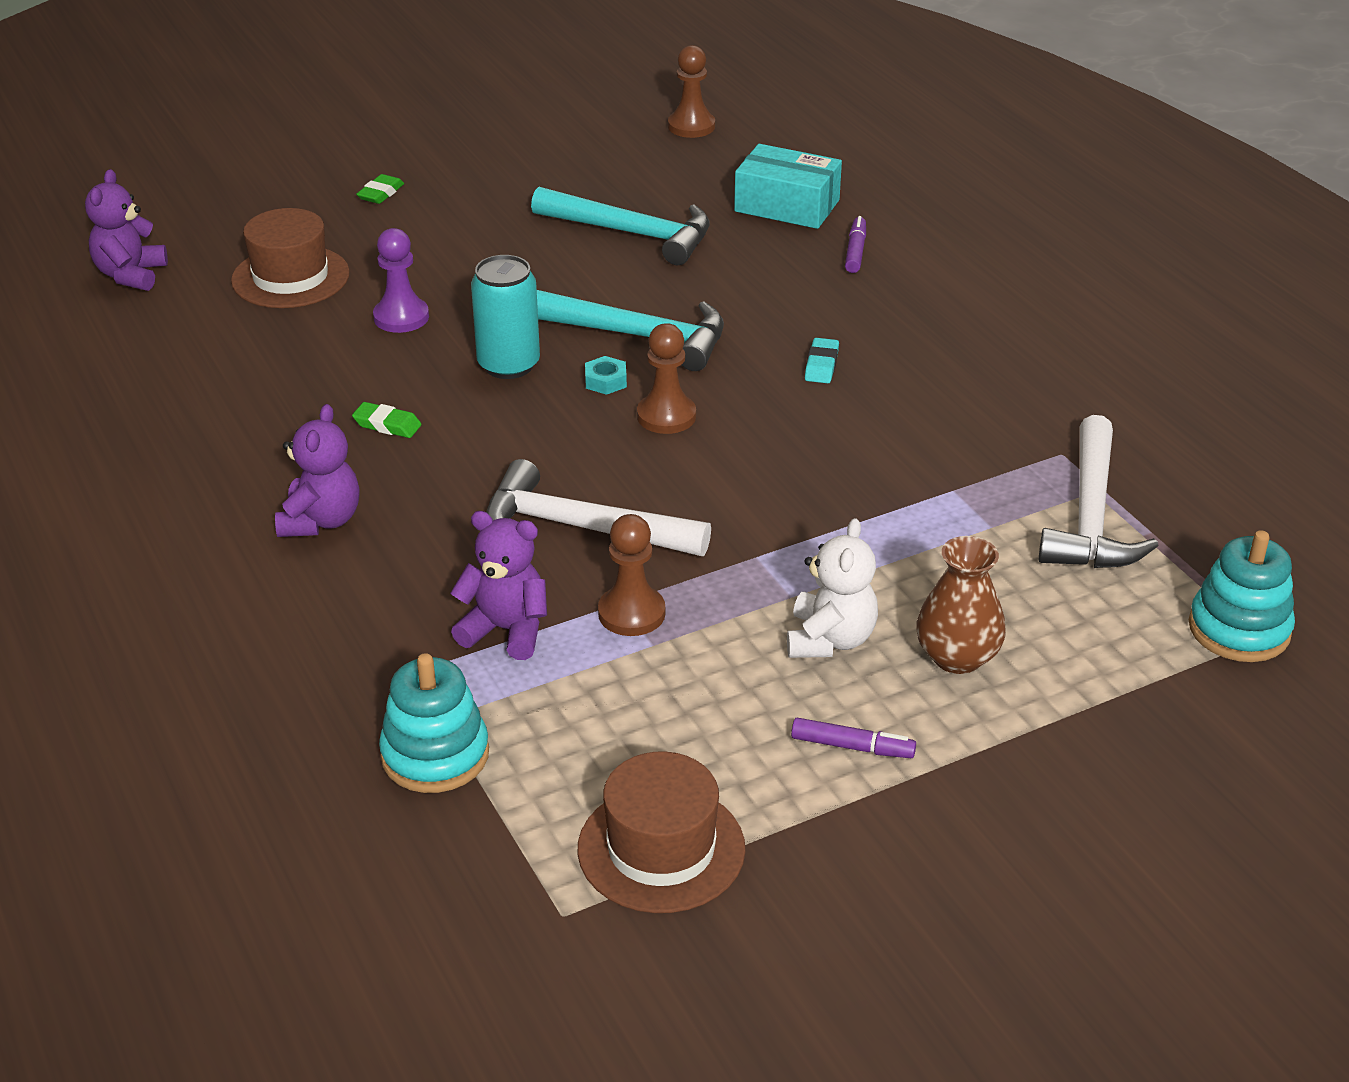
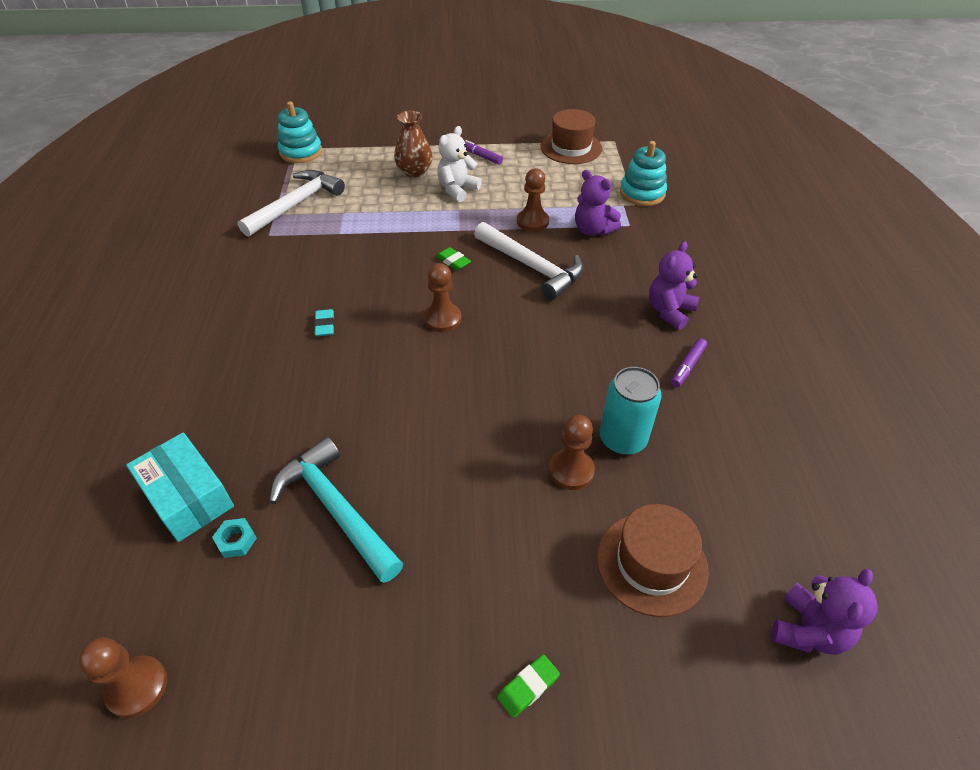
camera: 155 degrees left, 10 degrees up
(387, 425) = (613, 367): green eraser -> green eraser (453, 261)
(401, 317) = (571, 470): purple pawn -> brown pawn
(508, 365) = (514, 392): turquoise can -> turquoise can (622, 439)
(606, 381) = (460, 357): turquoise nut -> turquoise nut (236, 540)
(640, 336) = (412, 387): turquoise hammer -> none
(821, 365) = (325, 325): turquoise eraser -> turquoise eraser turned 45 degrees counterclockwise
(855, 251) = (199, 419): purple marker -> purple marker (687, 366)

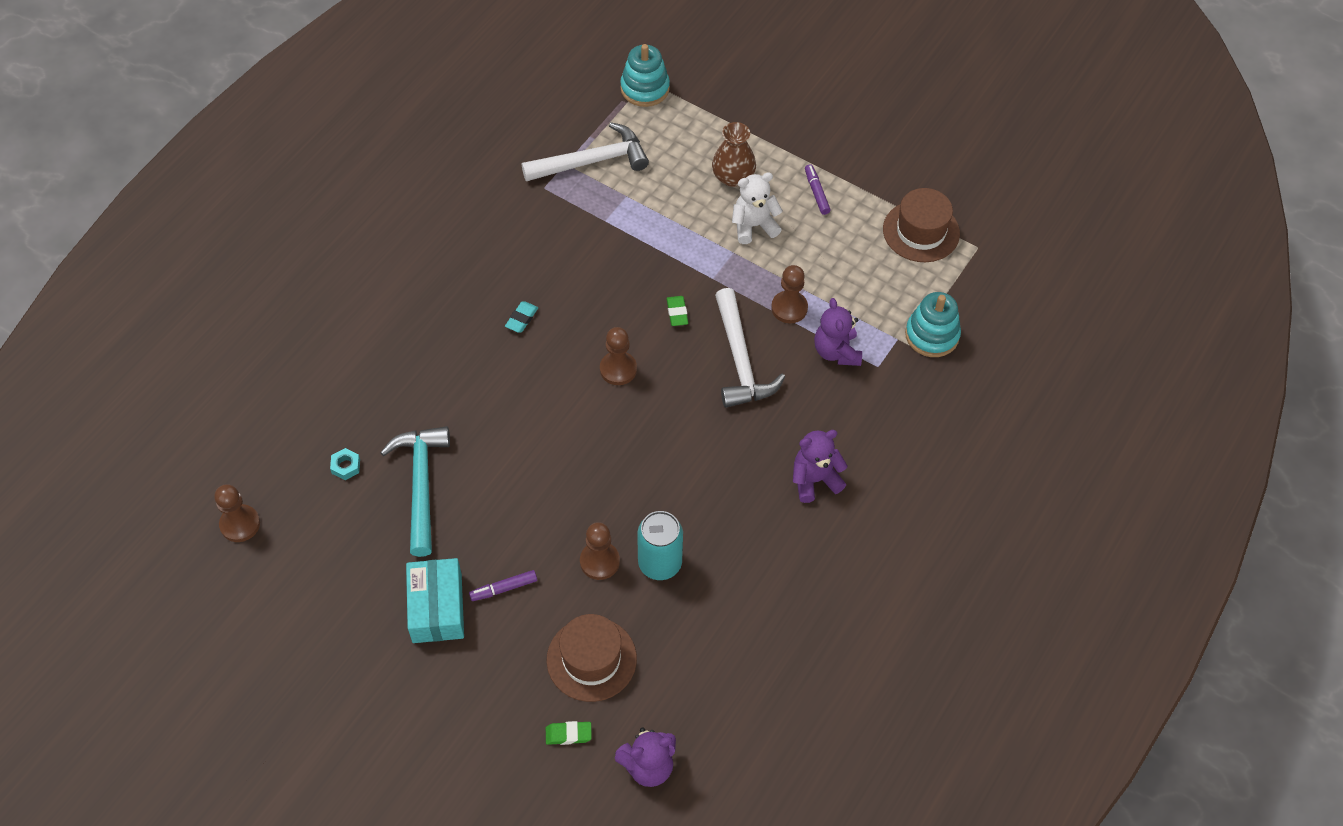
camera: 35 degrees right, 10 degrees up
(188, 497) = (335, 413): turquoise box -> turquoise box (437, 608)
(528, 687) = (448, 674): green eraser -> green eraser (568, 734)
(687, 366) = (774, 538): purple marker -> purple marker (503, 588)

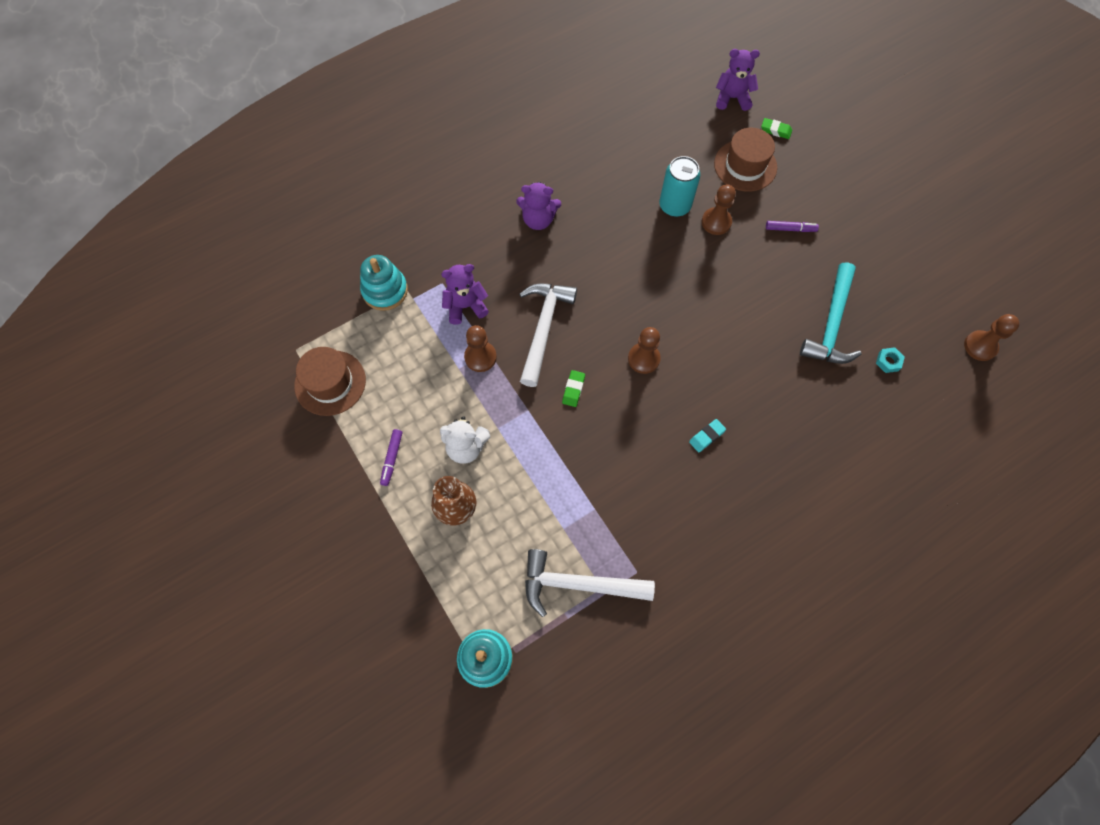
camera: 155 degrees left, 10 degrees up
(437, 608) = (841, 233): turquoise box -> none
(836, 351) = (465, 306): purple teddy bear -> purple teddy bear turned 120 degrees counterclockwise

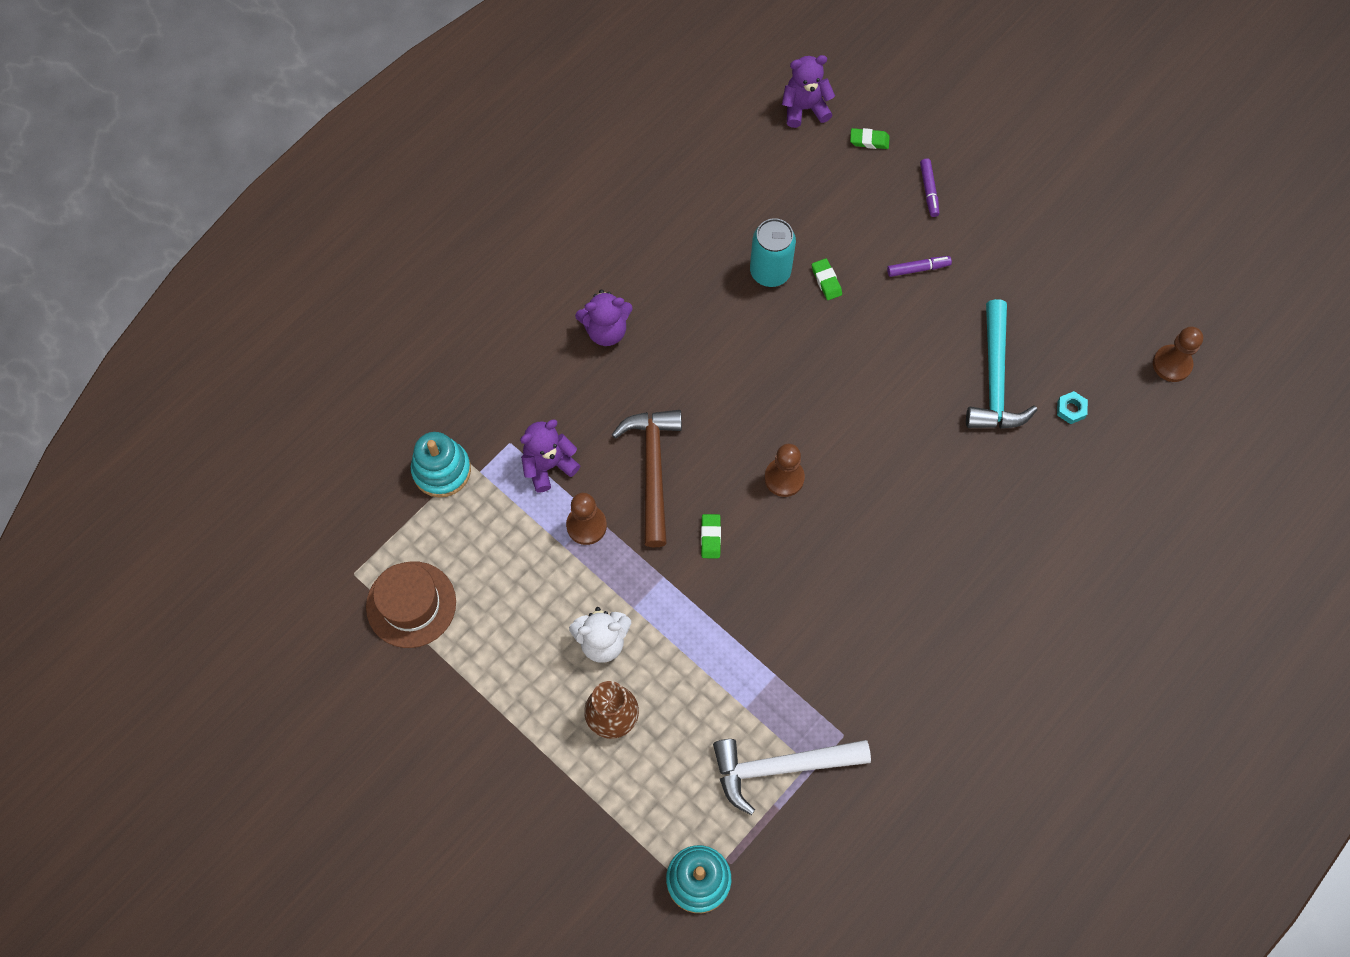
camera: 15 degrees left, 0 degrees up
(392, 458) = (517, 678): purple marker -> purple marker (929, 190)
(543, 328) = (652, 470): white hammer -> brown hammer
(706, 436) = (883, 554): turquoise eraser -> none
(716, 222) = (826, 281): brown pawn -> green eraser
(745, 165) = (843, 197): brown hat -> none

